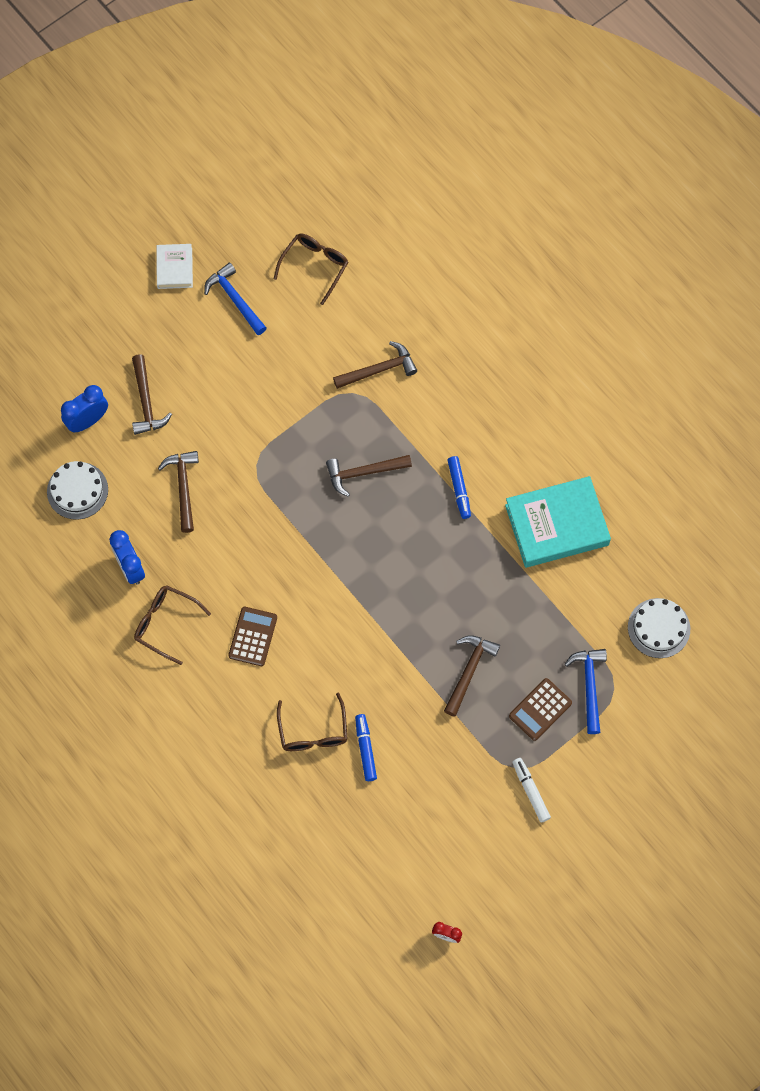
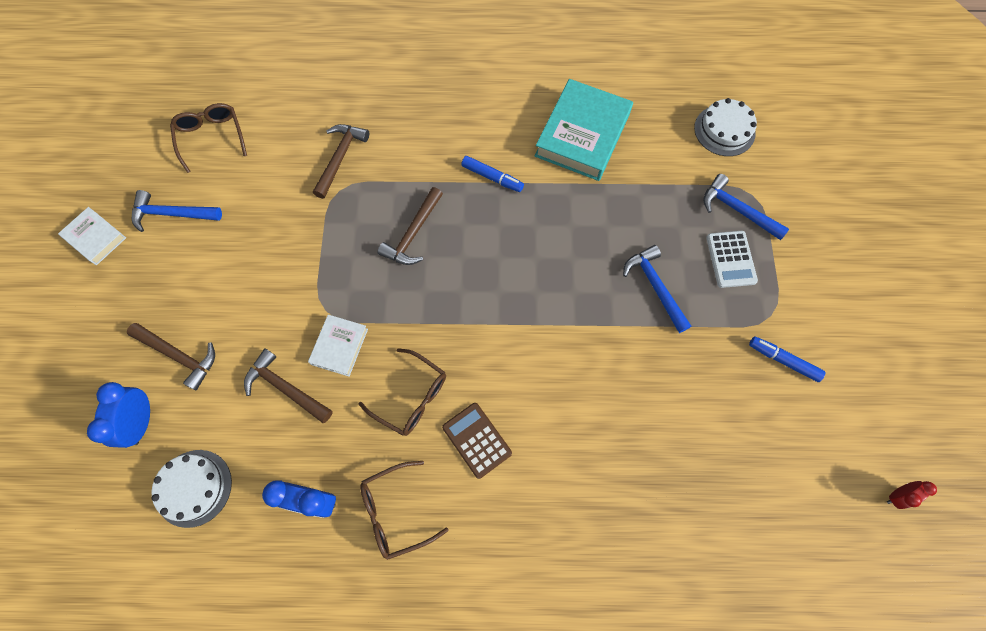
camera: 50 degrees left, 0 degrees up
(239, 496) = (339, 346): none -> white book
(313, 731) = (610, 458): brown glasses -> brown glasses (411, 397)
(365, 749) = (662, 426): blue marker -> blue marker (783, 360)
(469, 671) = (655, 287): brown hammer -> blue hammer
(530, 791) = (800, 320): white marker -> none
(540, 709) = (730, 259): brown calculator -> white calculator

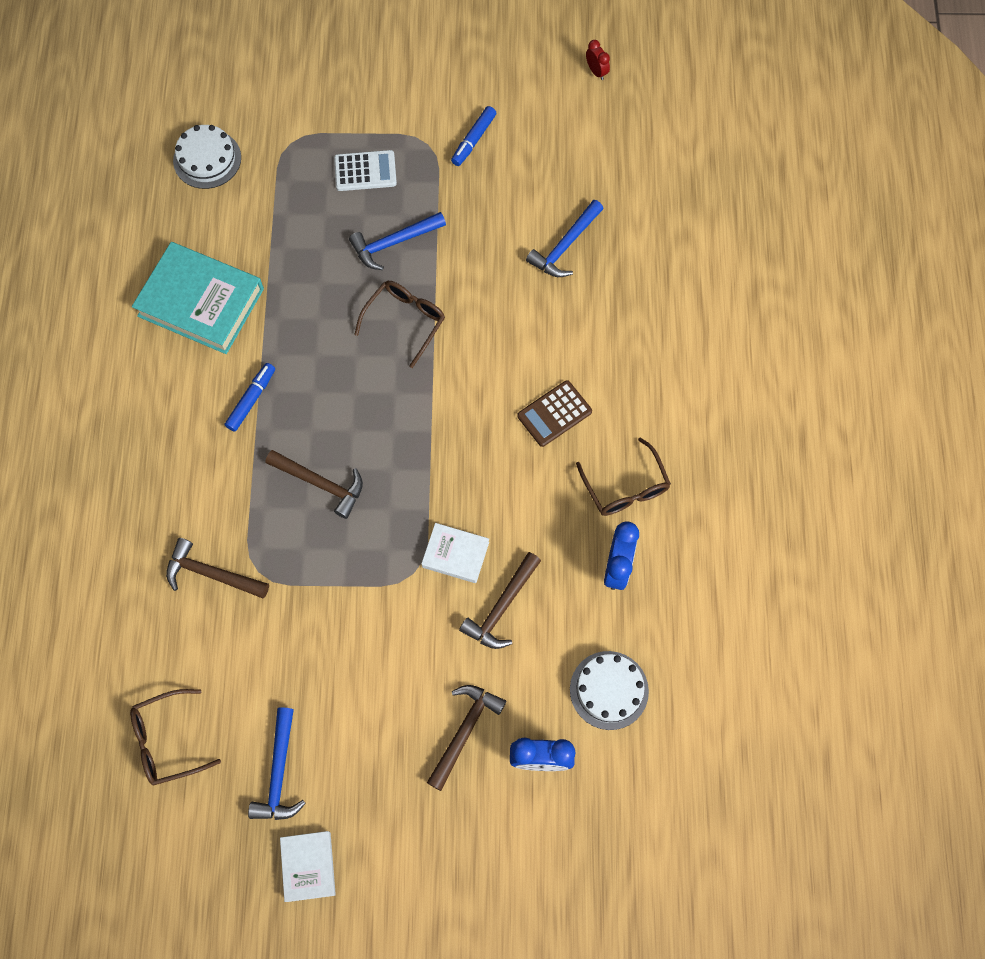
camera: 90 degrees left, 0 degrees up
(95, 238) = (308, 866): white book -> white book turned 45 degrees counterclockwise
(411, 397) = (511, 478): brown glasses -> brown glasses (405, 321)
(737, 210) = (308, 158): blue hammer -> blue hammer (565, 246)

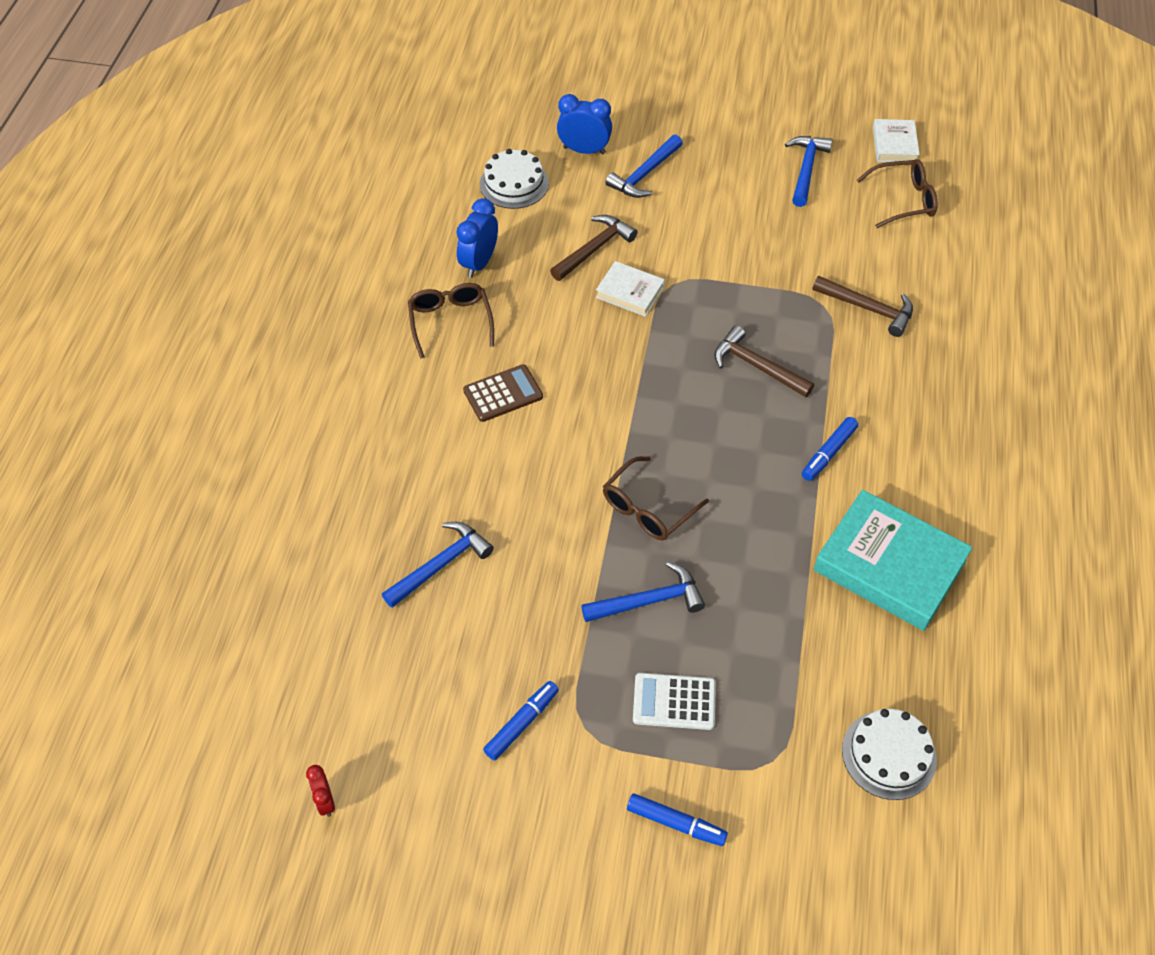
camera: 170 degrees left, 15 degrees down
(308, 866) = (784, 116): white book -> white book (894, 145)
(355, 94) = (675, 823): none -> blue marker
(464, 731) = (645, 174): brown hammer -> blue hammer

